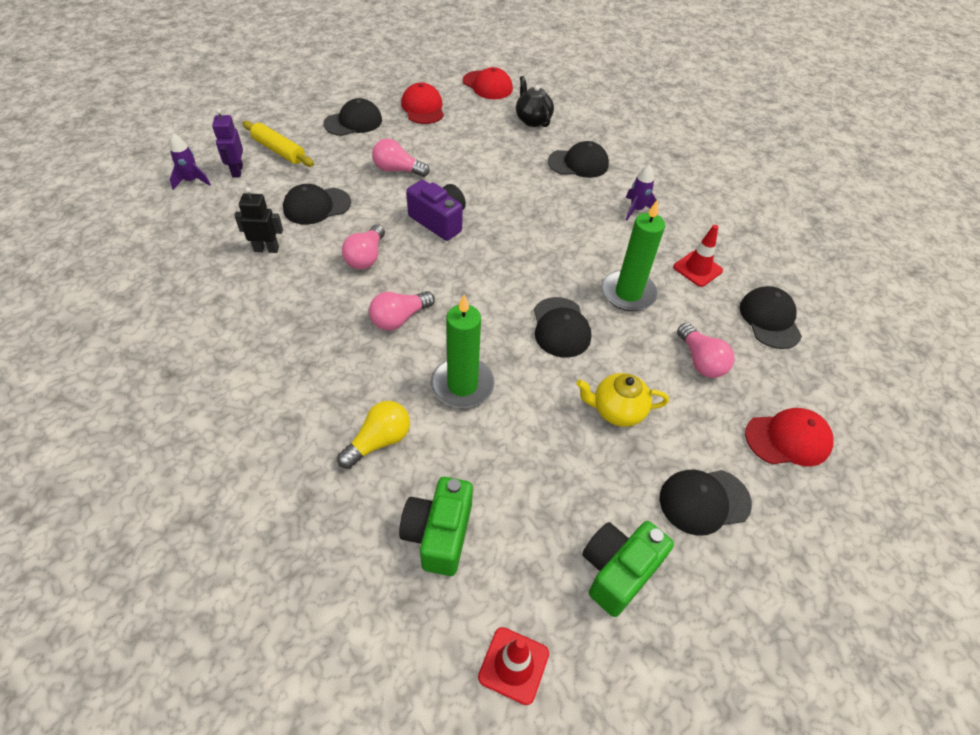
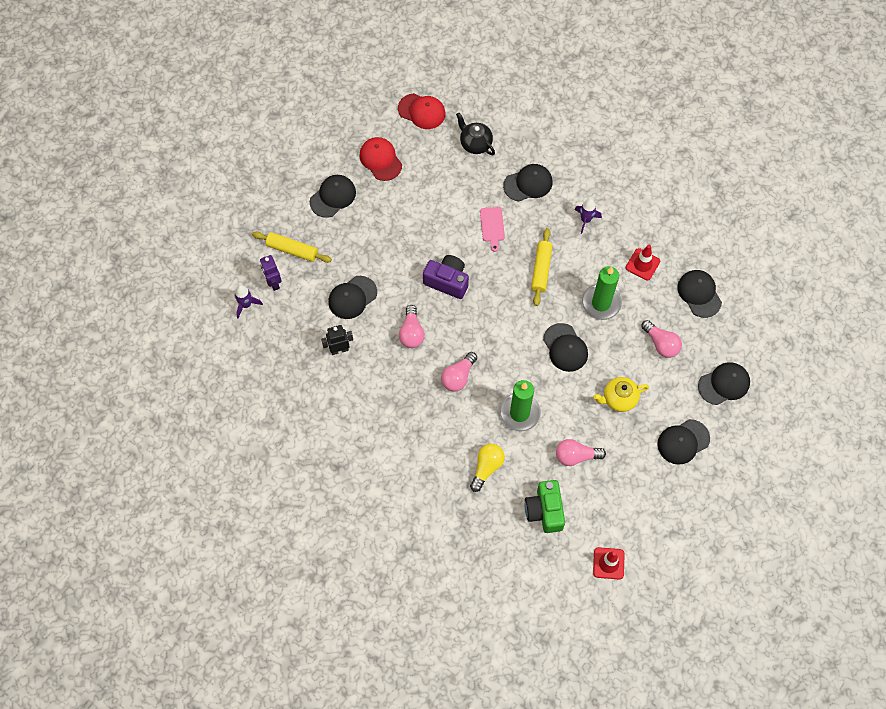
camera: 15 degrees left, 15 degrees up
(398, 170) = (393, 239): pink light bulb -> pink light bulb (576, 456)
(519, 187) = (492, 226): none -> pink cutting board
(562, 240) = (541, 269): none -> yellow rolling pin
(618, 571) = (646, 498): green camera -> none
(788, 439) = (724, 384): red cap -> black cap

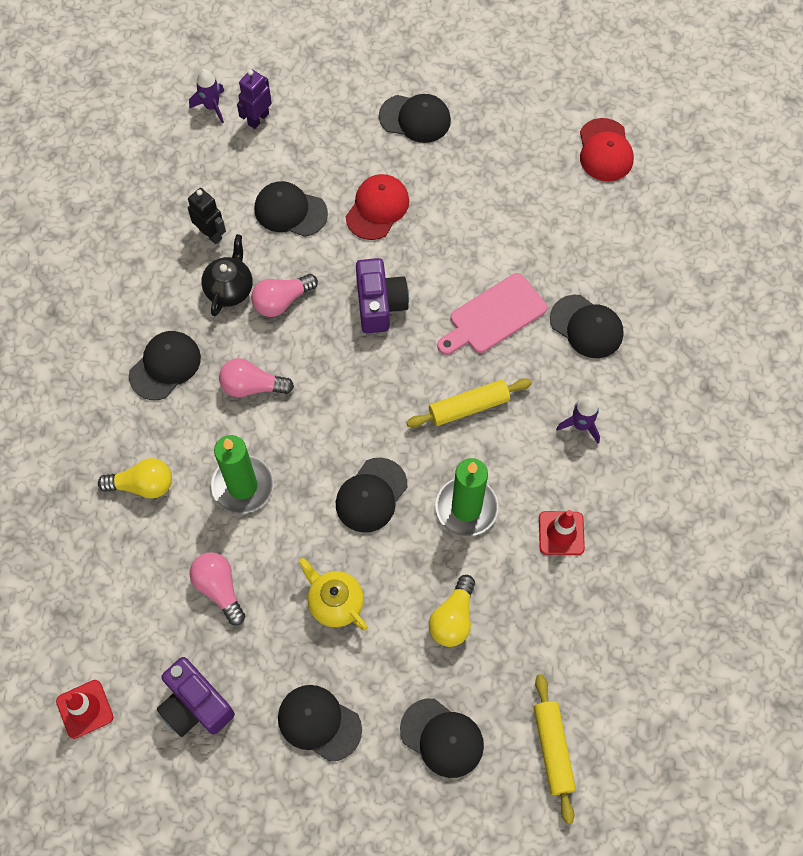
camera: 60 degrees right, 0 degrees up
(292, 250) = (314, 115): yellow rolling pin -> yellow rolling pin (553, 749)
(380, 160) = (502, 142): red cap -> red cap (377, 208)
(475, 144) = (601, 234): black teapot -> black teapot (229, 289)
(492, 226) = (494, 316): pink cutting board -> pink cutting board, size x1.58
(544, 511) = (119, 587): green camera -> none
(638, 502) = (195, 705): none -> purple camera
(661, 343) = (453, 618): pink light bulb -> yellow light bulb
(699, 294) = (564, 633): black cap -> black cap (165, 366)

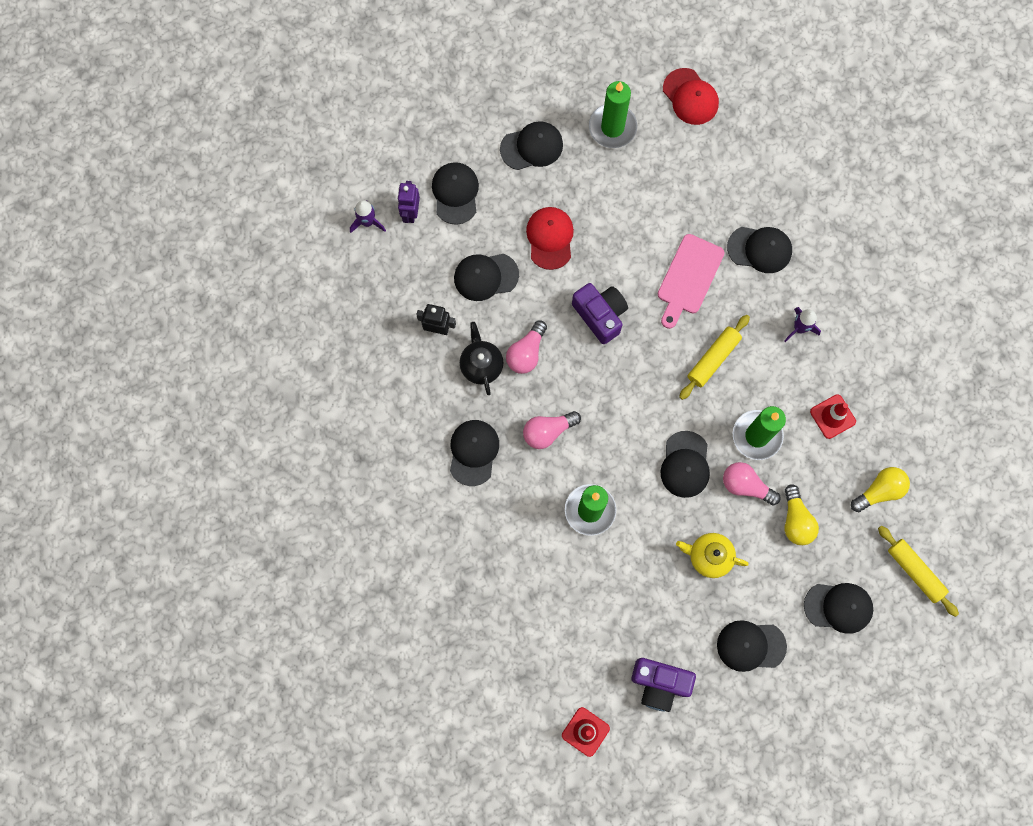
camera: 30 degrees left, 10 degrees up
(143, 485) = (518, 551): yellow light bulb -> yellow light bulb (879, 491)
(219, 589) = (622, 594): pink light bulb -> pink light bulb (746, 486)
(312, 123) = (455, 193): none -> black cap
(507, 140) = (612, 127): none -> green candle

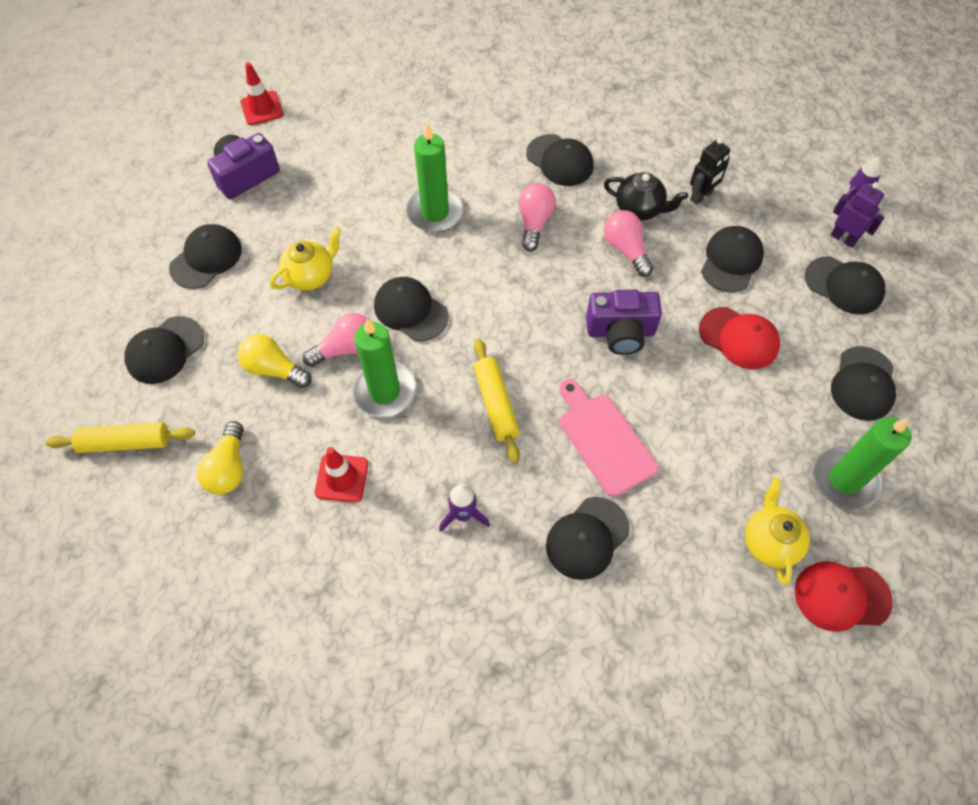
camera: 125 degrees right, 15 degrees down
(685, 149) = (769, 541): none -> yellow teapot

